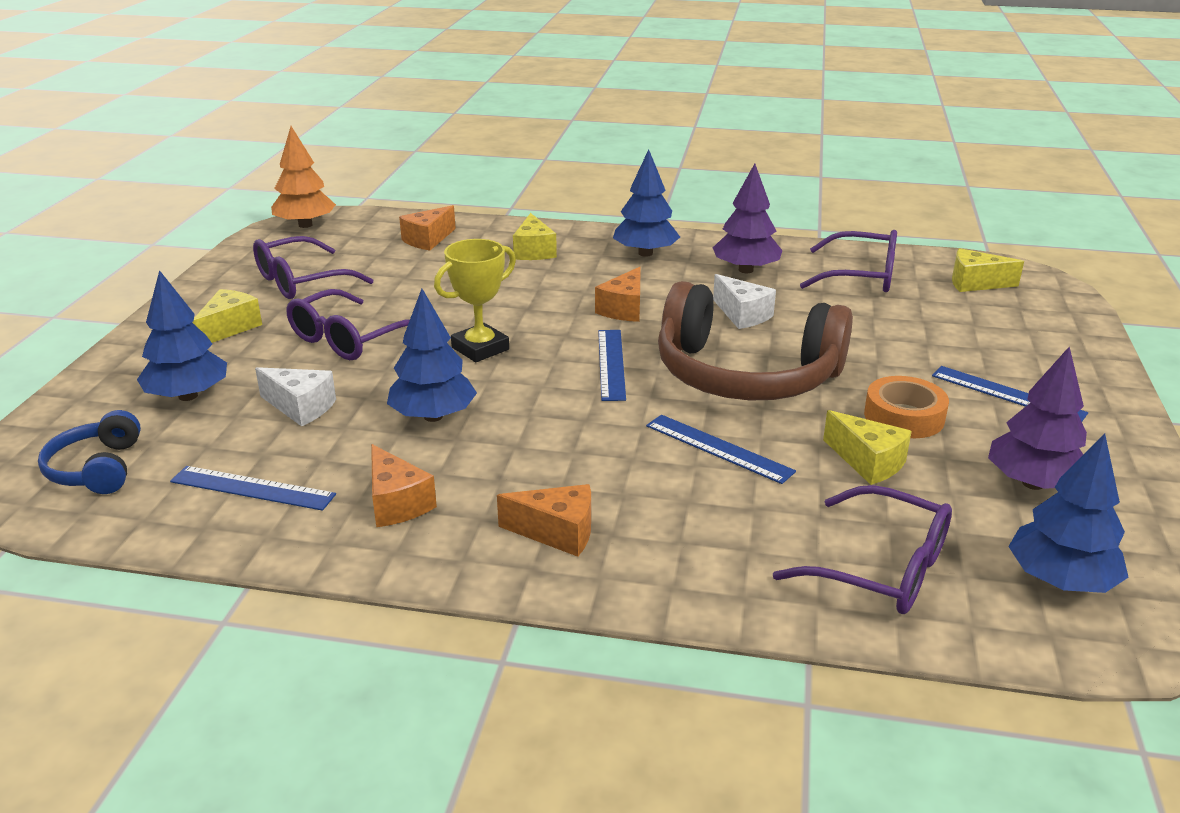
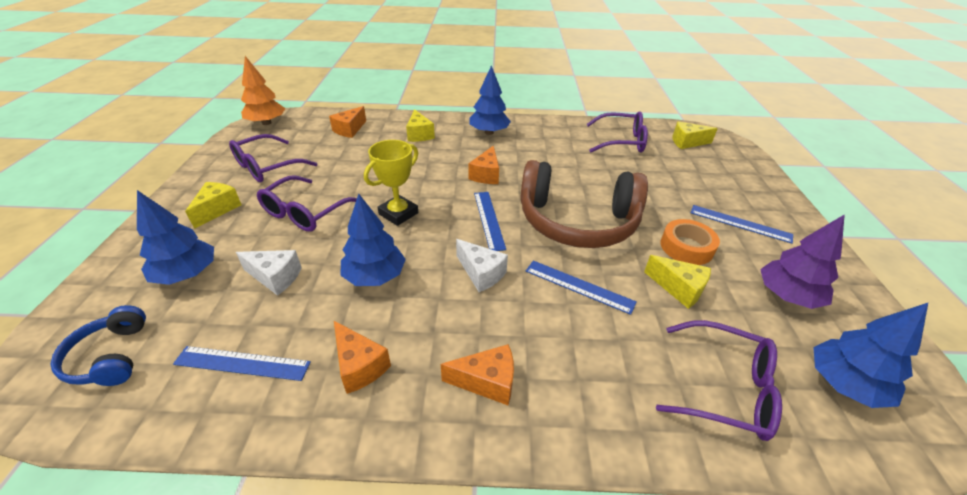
camera: 10 degrees left, 10 degrees up
(742, 315) = (561, 174): white cheese -> white cheese (481, 273)
(746, 270) = (552, 141): purple tree -> none

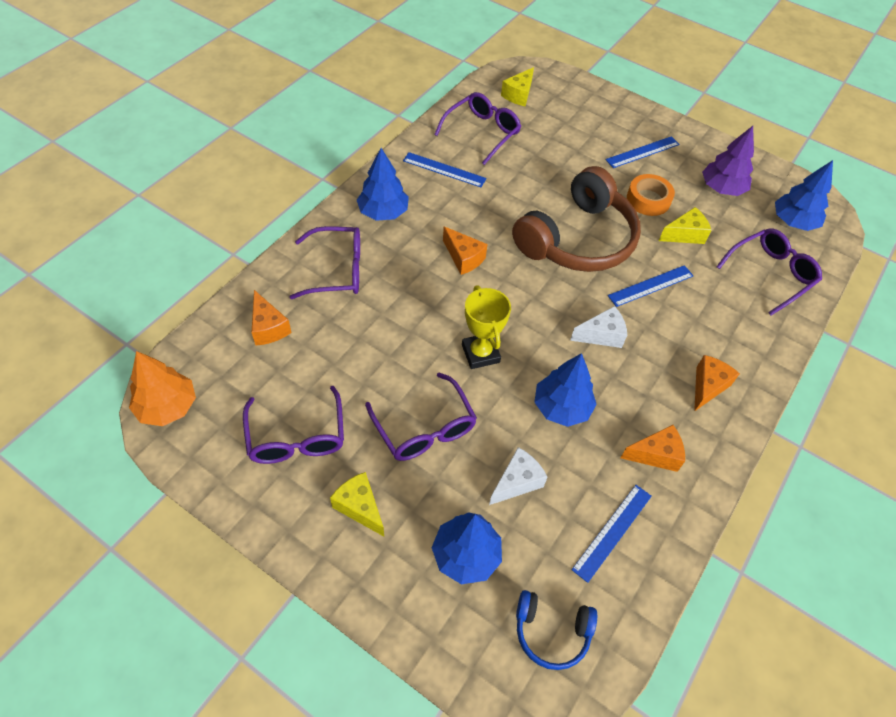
camera: 60 degrees left, 15 degrees up
(419, 134) = (337, 270): yellow cheese -> purple glasses
(488, 219) = (535, 294): blue ruler -> blue ruler (444, 170)

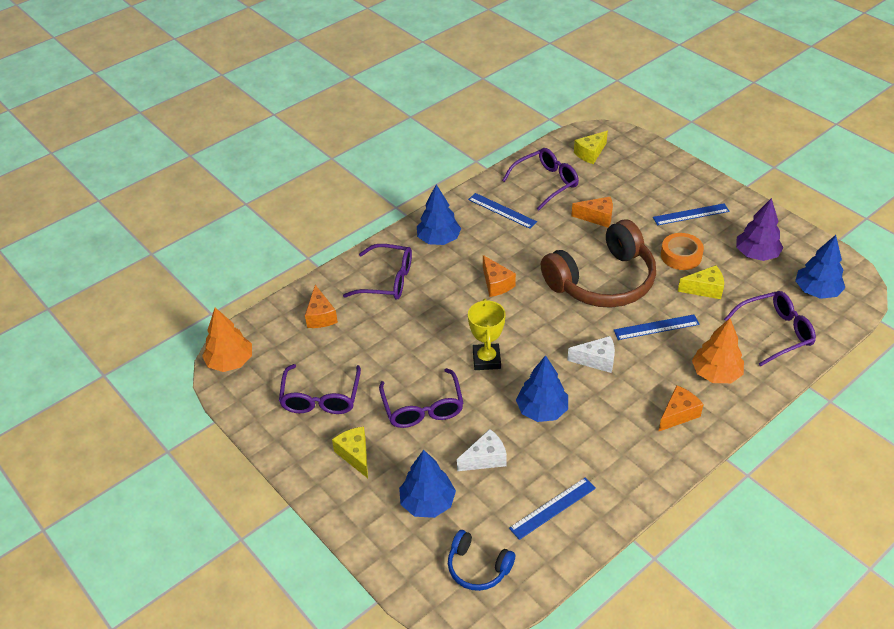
camera: 20 degrees right, 10 degrees down
(655, 454) = (611, 458): orange cheese -> orange cheese (597, 217)
(729, 331) = (715, 373): none -> orange tree

